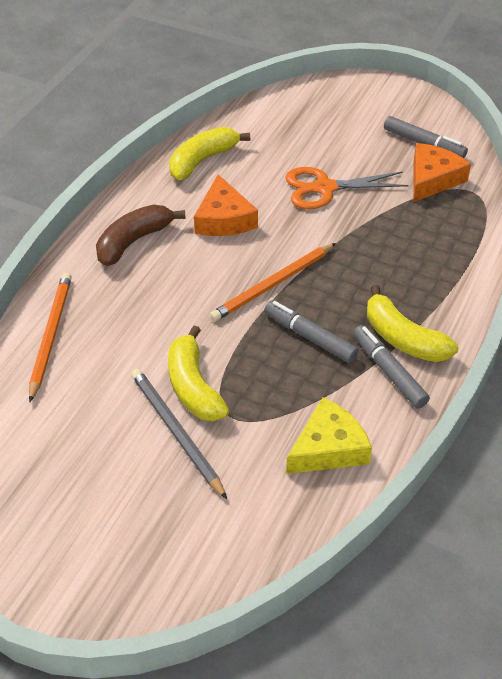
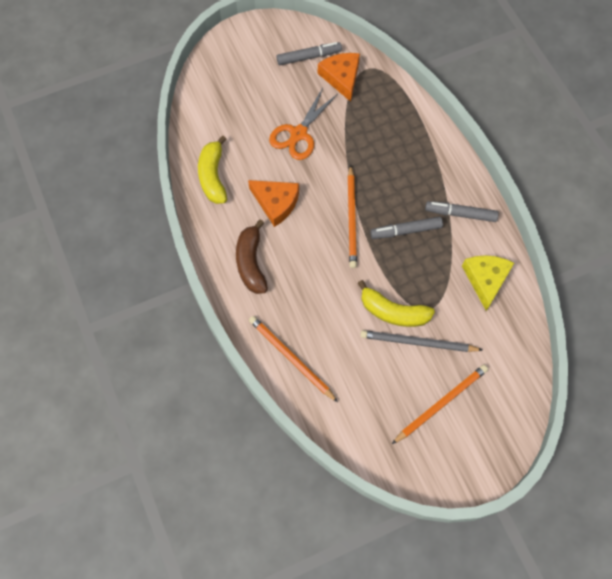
camera: 50 degrees left, 20 degrees up
(116, 503) = (441, 403): none -> orange pencil
(403, 338) = (444, 189): yellow banana -> none

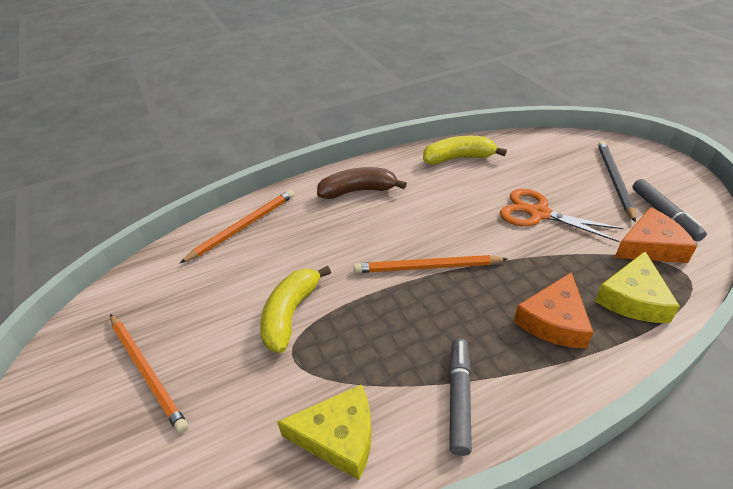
camera: 90 degrees right, 25 degrees down
(276, 203) = (436, 202): orange cheese -> orange cheese (554, 321)
(388, 104) = (633, 298): none -> yellow cheese
(406, 231) = (417, 325): grey marker -> none
(418, 342) = (242, 343): grey pencil -> grey pencil (614, 180)

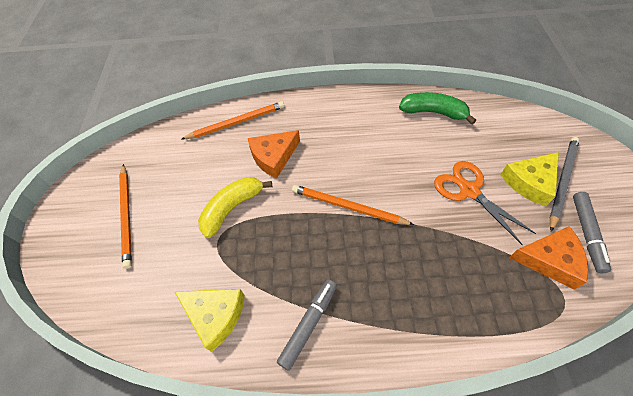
camera: 25 degrees right, 15 degrees up
(358, 191) = (334, 118): brown banana -> none
(458, 158) = (433, 112): yellow banana -> green banana
(554, 321) = (418, 293): orange cheese -> orange cheese (273, 157)
(633, 298) = (499, 302): yellow cheese -> yellow cheese (530, 182)

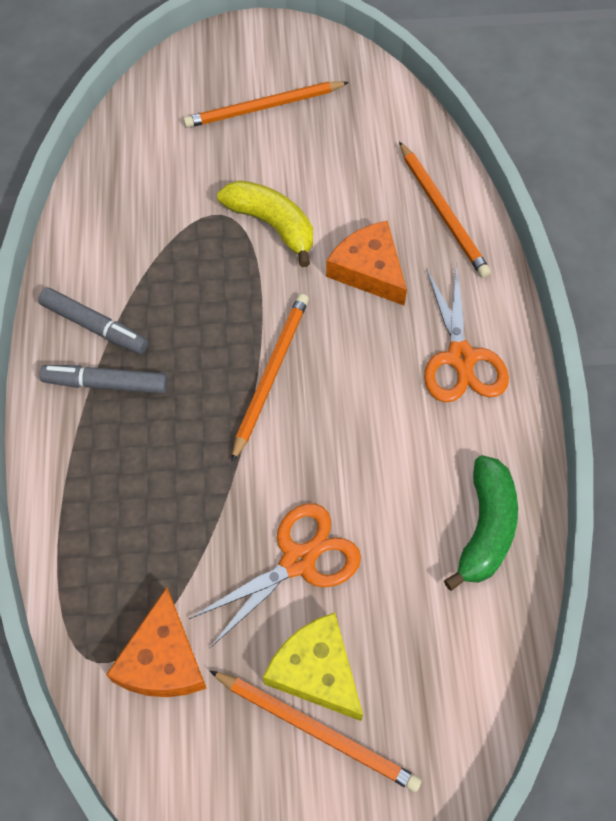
camera: 85 degrees right, 5 degrees up
(215, 315) = (116, 225): yellow cheese -> none
(334, 118) = (461, 357): none -> orange scissors
(562, 181) = (317, 731): grey pencil -> orange pencil
(586, 234) = (206, 737): grey marker -> grey marker (106, 383)

